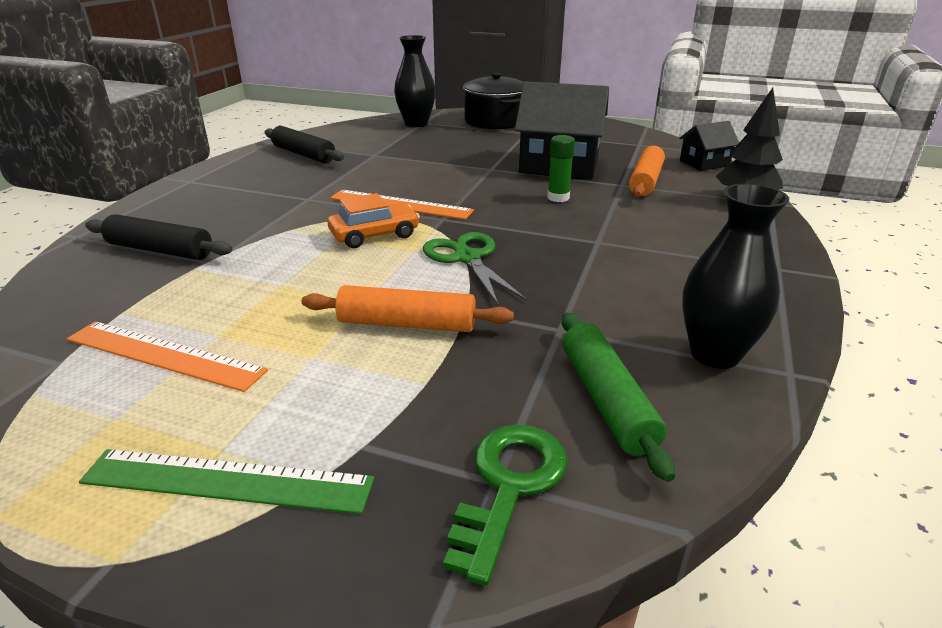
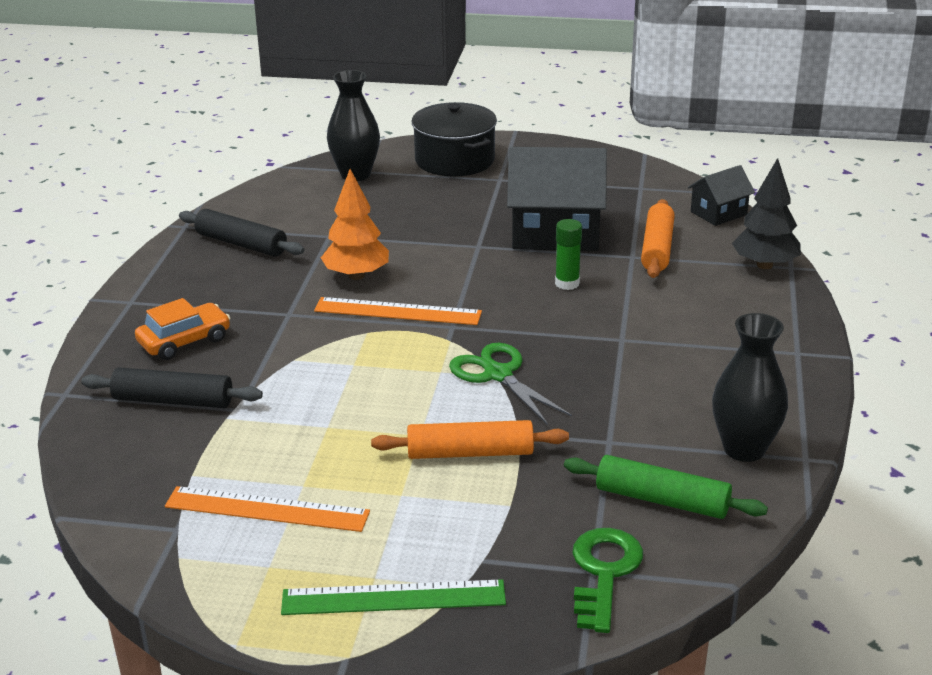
camera: 10 degrees left, 0 degrees up
(374, 235) = (390, 356): orange car -> orange car (184, 341)
(380, 179) = (356, 275): none -> orange tree
(607, 400) = (662, 500): green rolling pin -> green rolling pin turned 45 degrees counterclockwise

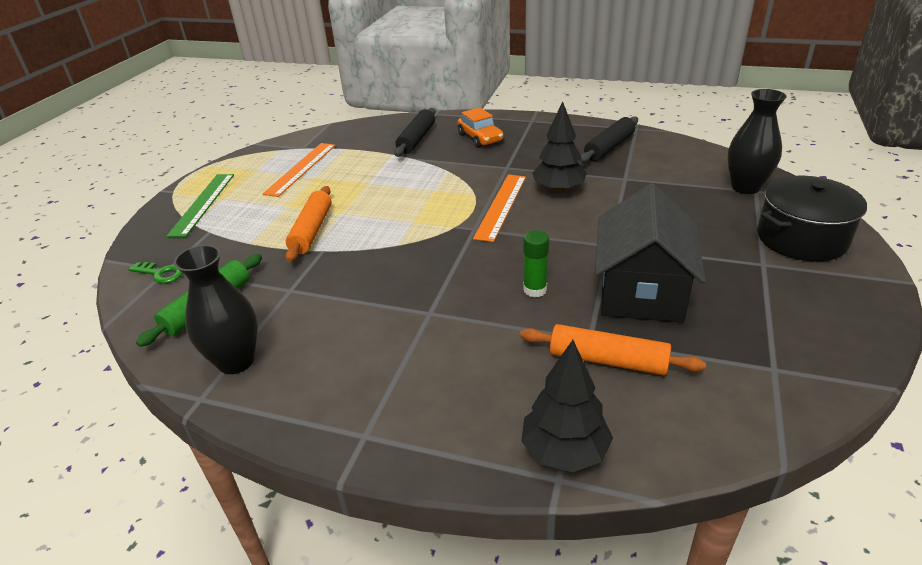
camera: 100 degrees right, 5 degrees up
(356, 275) = (558, 190): orange tree -> black tree
(498, 375) = (399, 245): green scissors -> none
(604, 572) = (161, 274): green key -> green key, size x0.63
(718, 213) = (712, 433): black house -> none

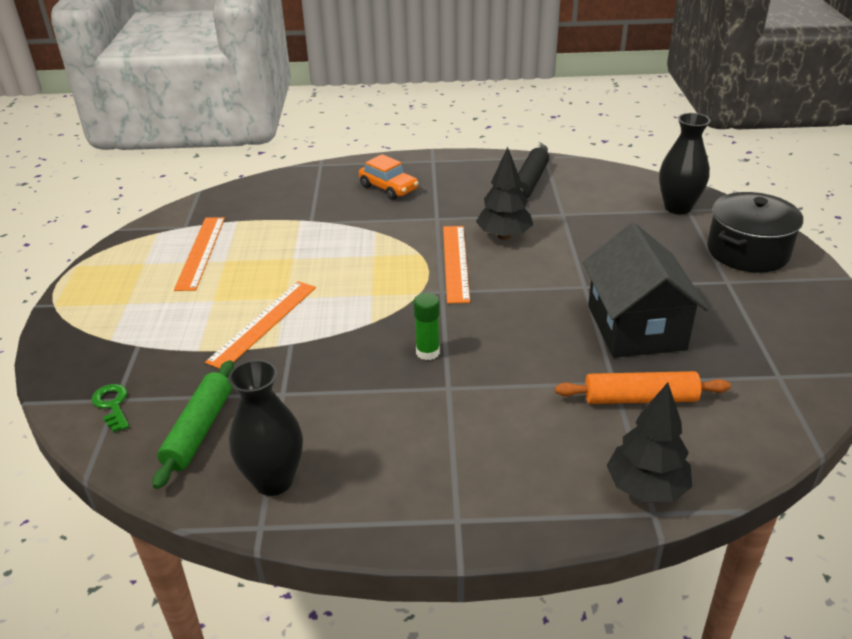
camera: 20 degrees left, 0 degrees up
(161, 274) = (112, 405): green key -> green key turned 120 degrees counterclockwise
(202, 204) = (104, 313): green ruler -> none
(312, 230) = (263, 323): orange rolling pin -> orange ruler
(417, 139) = (317, 198): black rolling pin -> none
(535, 290) = (538, 344): green glue stick -> green glue stick (427, 352)

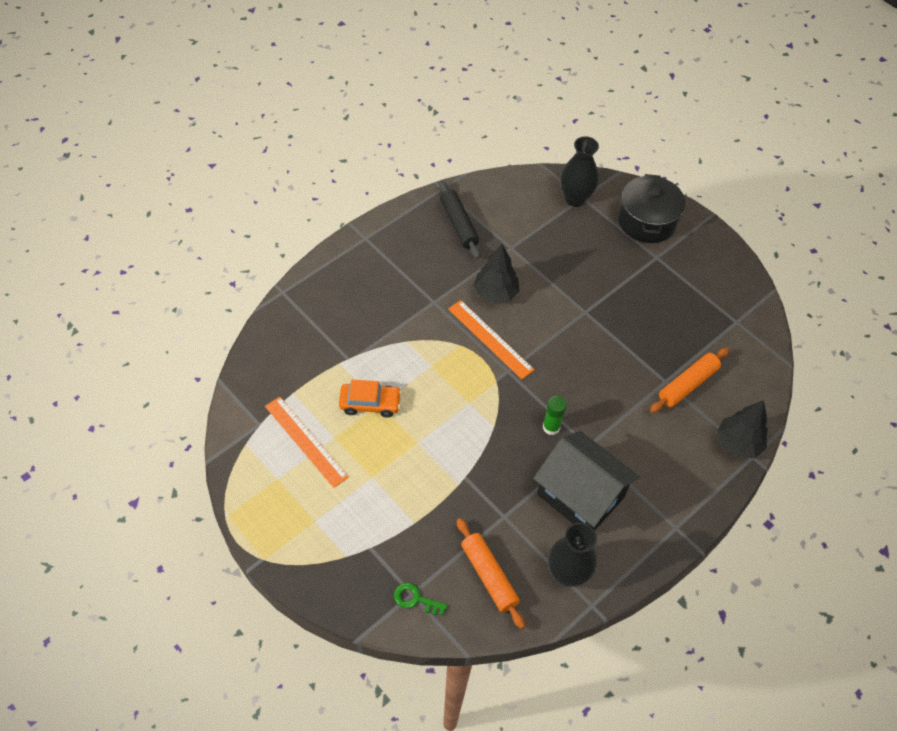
camera: 45 degrees left, 20 degrees up
(199, 430) = (489, 576): green rolling pin -> orange rolling pin
(263, 323) = (429, 473): orange ruler -> none
(388, 188) = (366, 289): orange car -> orange car (370, 403)
(635, 327) = (641, 329): black house -> black house (580, 496)

